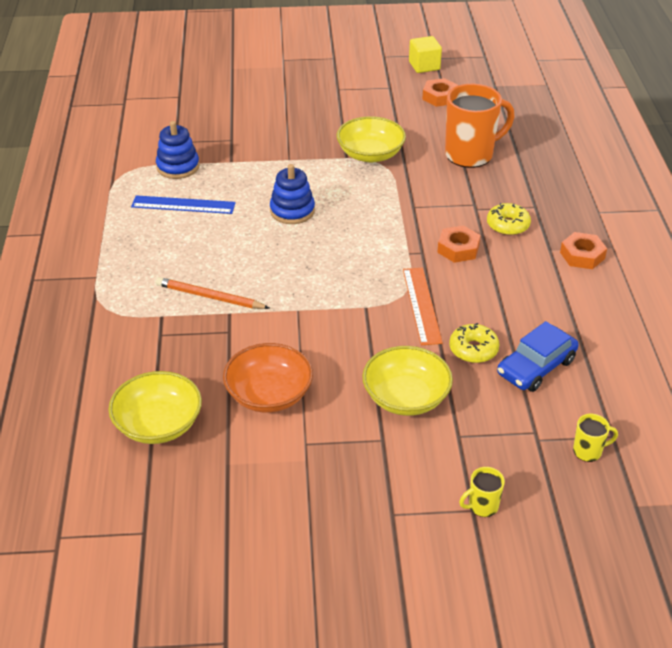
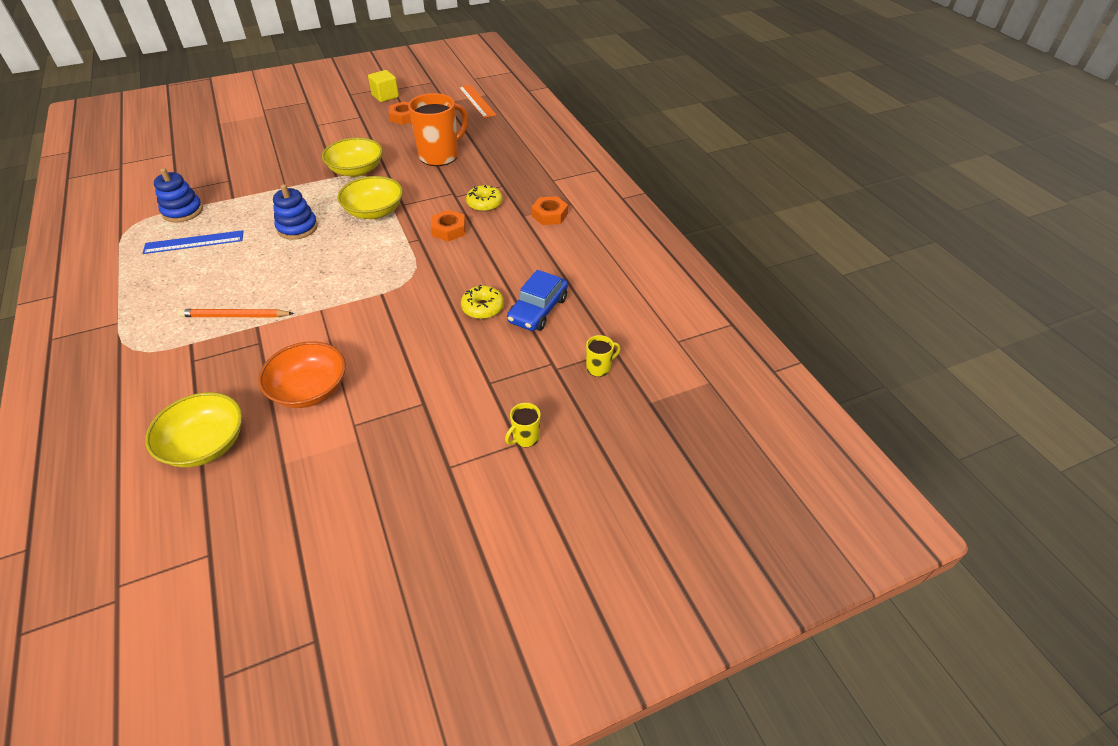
camera: 20 degrees left, 5 degrees up
(406, 397) = (435, 361): yellow bowl -> yellow bowl (374, 211)
(421, 305) = (429, 281): orange ruler -> orange ruler (476, 101)

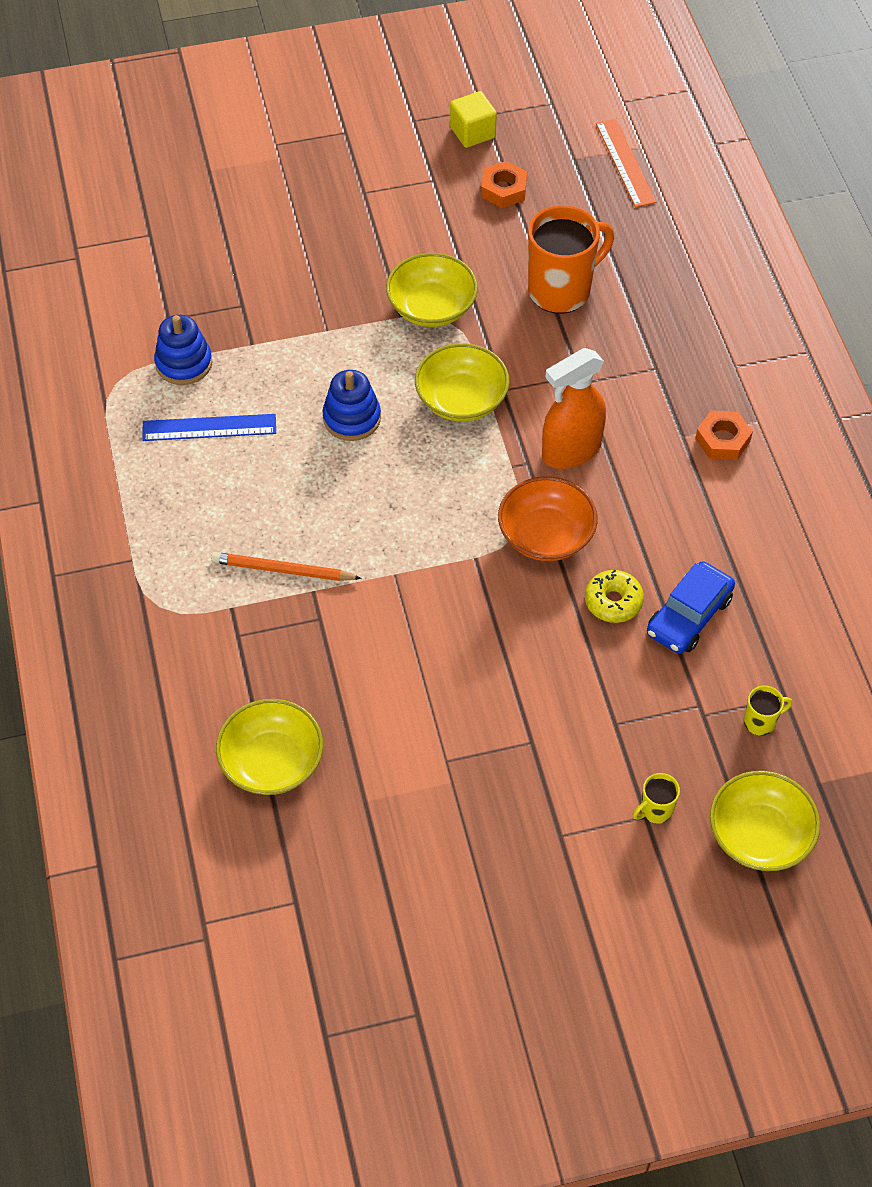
camera: 10 degrees right, 10 degrees up
(309, 389) = (389, 701): orange bowl -> orange bowl (546, 535)
(449, 230) = (571, 451): orange nut -> orange spray bottle
(484, 203) = (626, 404): yellow donut -> none
(610, 444) = (759, 835): none -> yellow bowl

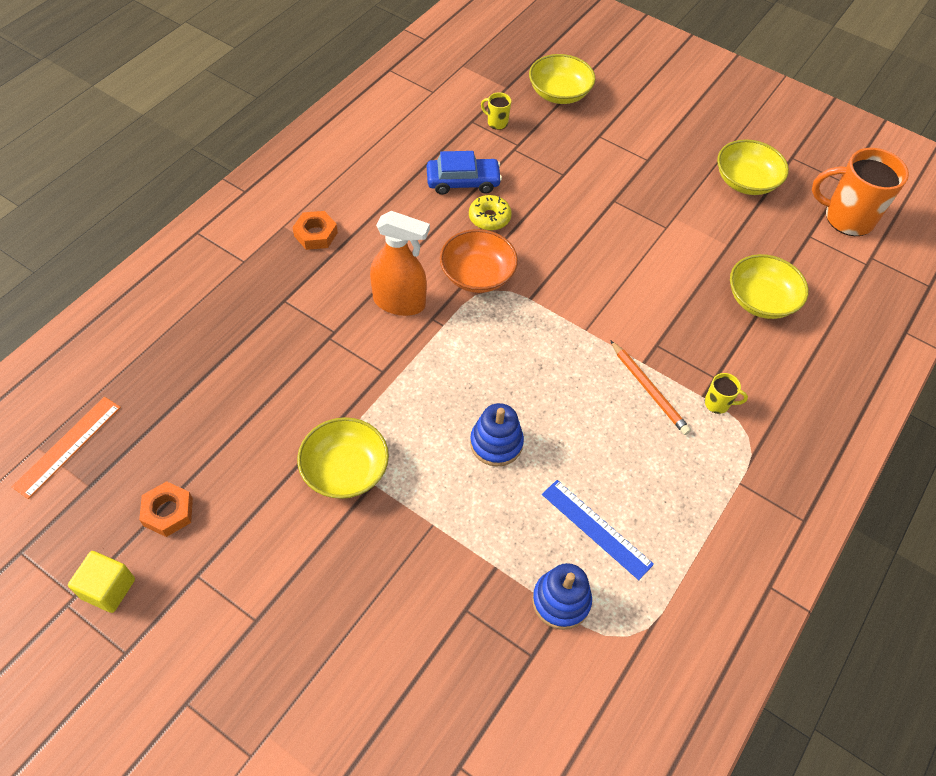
camera: 135 degrees left, 0 degrees up
(461, 399) = (415, 390): yellow bowl -> yellow bowl (745, 181)
(561, 290) = (254, 399): orange mug -> orange mug (847, 218)
(655, 810) = (591, 134): yellow mug -> yellow mug (717, 403)

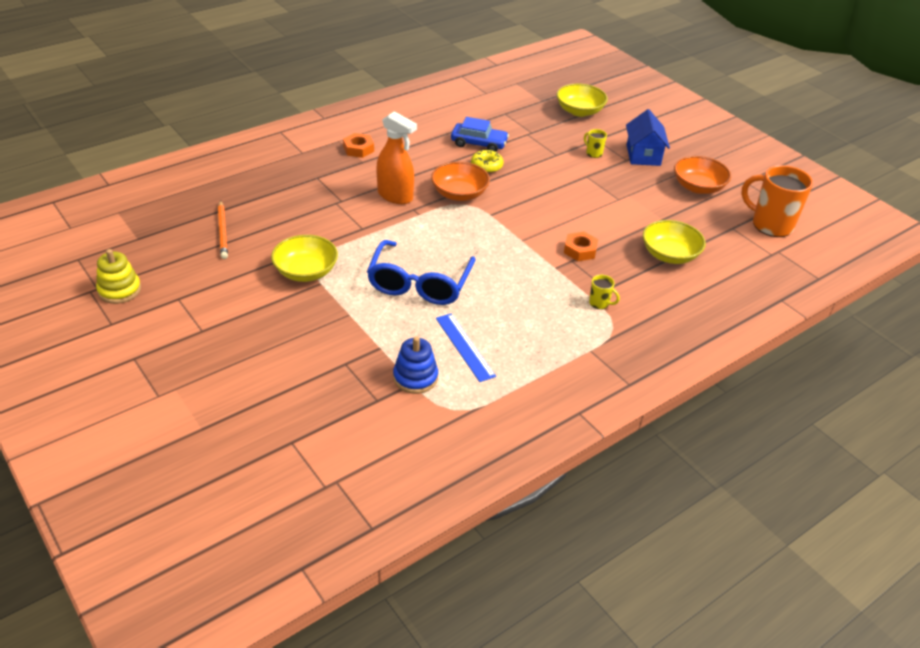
camera: 20 degrees right, 15 degrees down
(68, 446) = (136, 216): orange ruler -> none
(108, 589) = (119, 290): yellow cube -> yellow stacking toy
(168, 512) = (178, 263): orange nut -> orange nut (580, 250)
(496, 443) = (419, 284): blue stacking toy -> blue glasses
(497, 122) = (523, 117): yellow mug -> yellow mug (593, 153)
(648, 389) = (550, 283): orange pencil -> orange pencil (223, 231)
(663, 147) = (643, 155): none -> blue house
(745, 181) = (698, 187): yellow bowl -> orange bowl

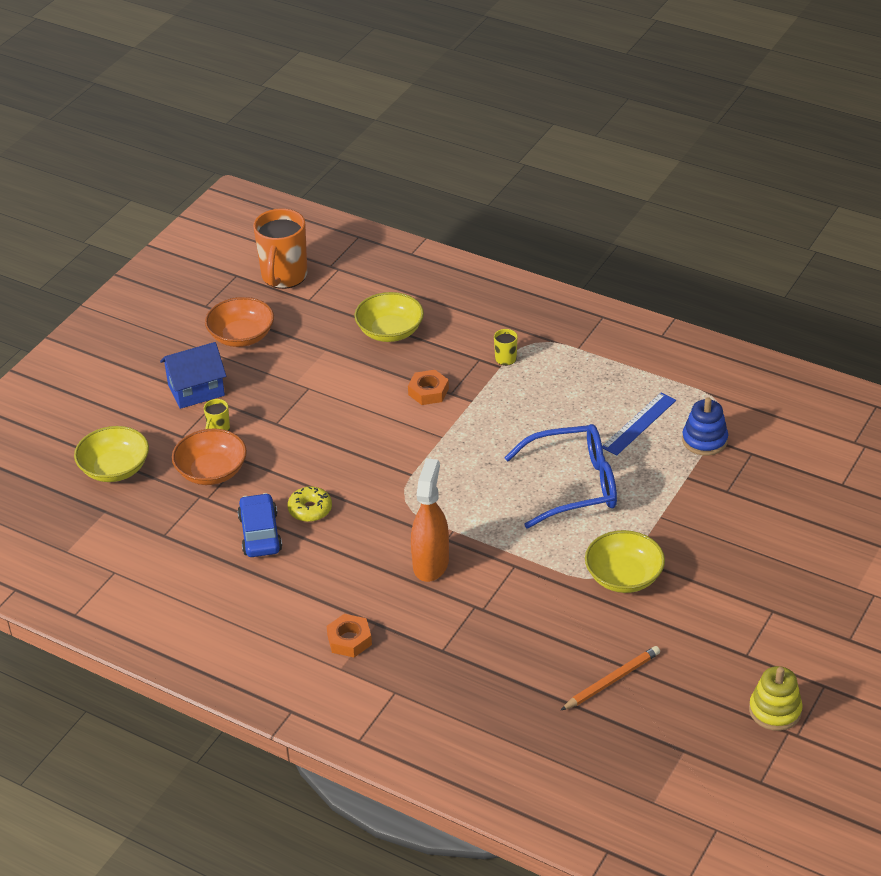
camera: 110 degrees left, 0 degrees up
(459, 194) = (387, 512): orange bowl -> orange bowl (211, 471)

